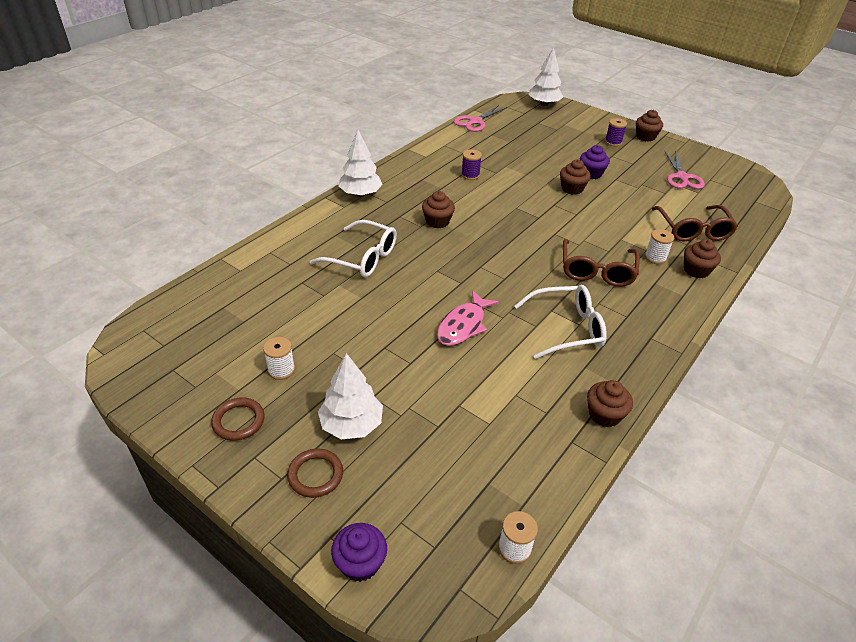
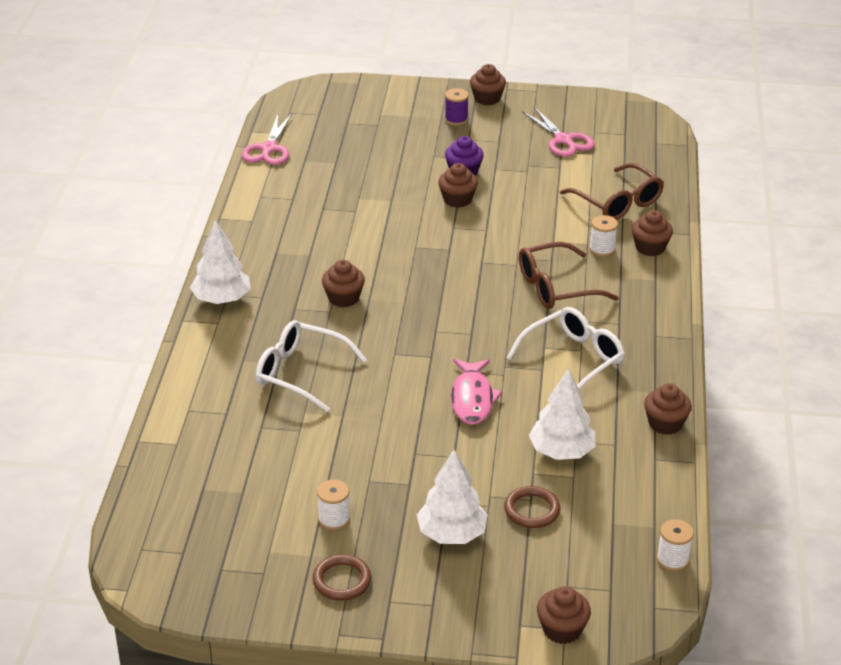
camera: 30 degrees left, 5 degrees down
(315, 475) = (460, 588): brown ring -> brown ring (532, 510)
(360, 563) = (562, 629): purple cupcake -> brown cupcake
(362, 258) = (300, 373): white glasses -> white glasses turned 150 degrees counterclockwise
(470, 175) = (328, 225): purple spool -> none
(544, 104) = (332, 92): white tree -> white tree (561, 452)
(597, 271) = (556, 287): brown glasses -> brown glasses turned 90 degrees clockwise

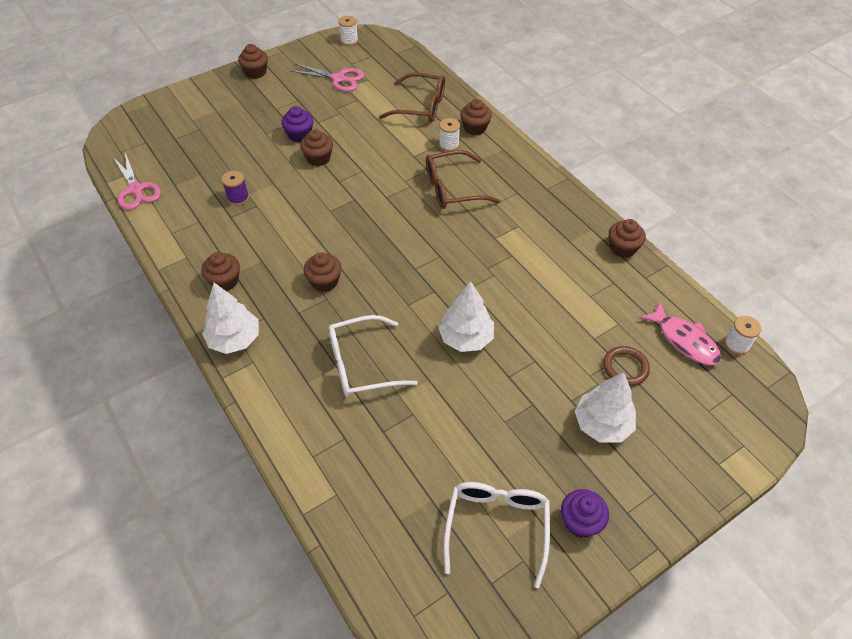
camera: 40 degrees left, 15 degrees up
(334, 519) = (518, 473): white spool -> white spool (349, 41)
(342, 580) = (580, 521): brown ring -> purple cupcake
(456, 119) = (251, 98): purple spool -> purple spool (238, 198)
(472, 399) = (496, 306): pink fish -> pink fish (684, 340)
(556, 287) = (453, 188): brown glasses -> brown glasses turned 45 degrees clockwise
(561, 452) = (591, 310): white tree -> white tree (465, 338)
(562, 629) = (743, 447): brown cupcake -> brown cupcake (225, 281)
(573, 359) = (521, 236): white glasses -> white glasses (497, 527)

